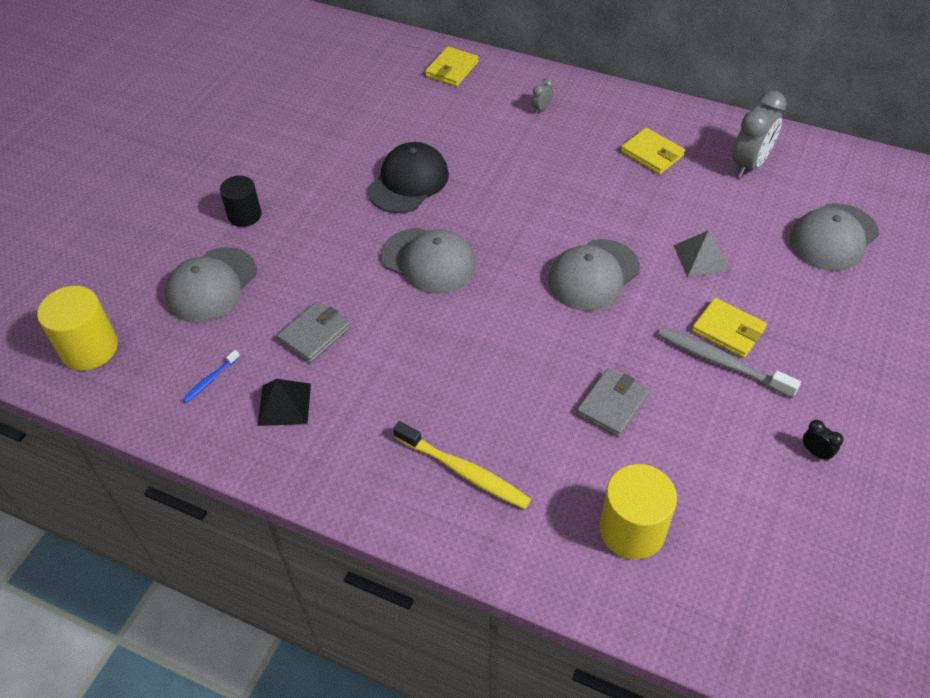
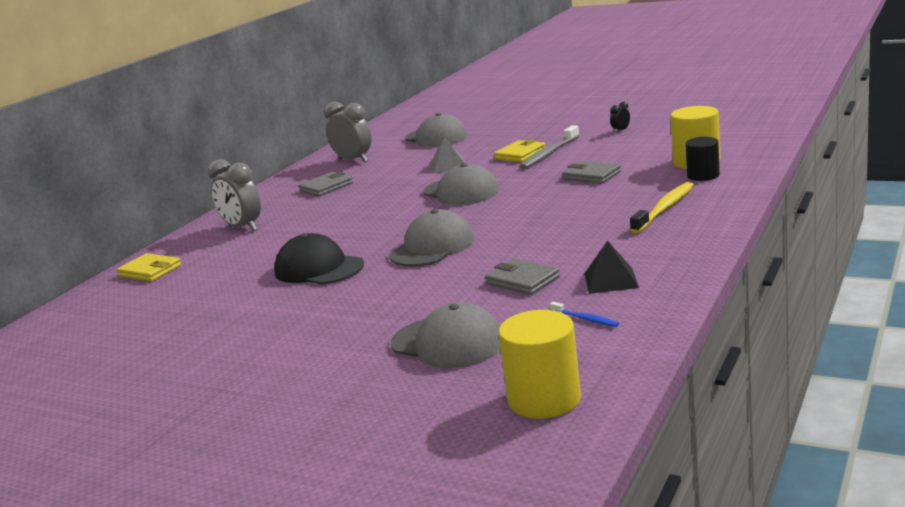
camera: 85 degrees left, 30 degrees down
(244, 215) = (337, 343): black cylinder -> black cylinder (703, 175)
(541, 109) = (242, 228): grey clock -> grey clock, size x2.23
(652, 154) = (326, 187): yellow wallet -> grey wallet

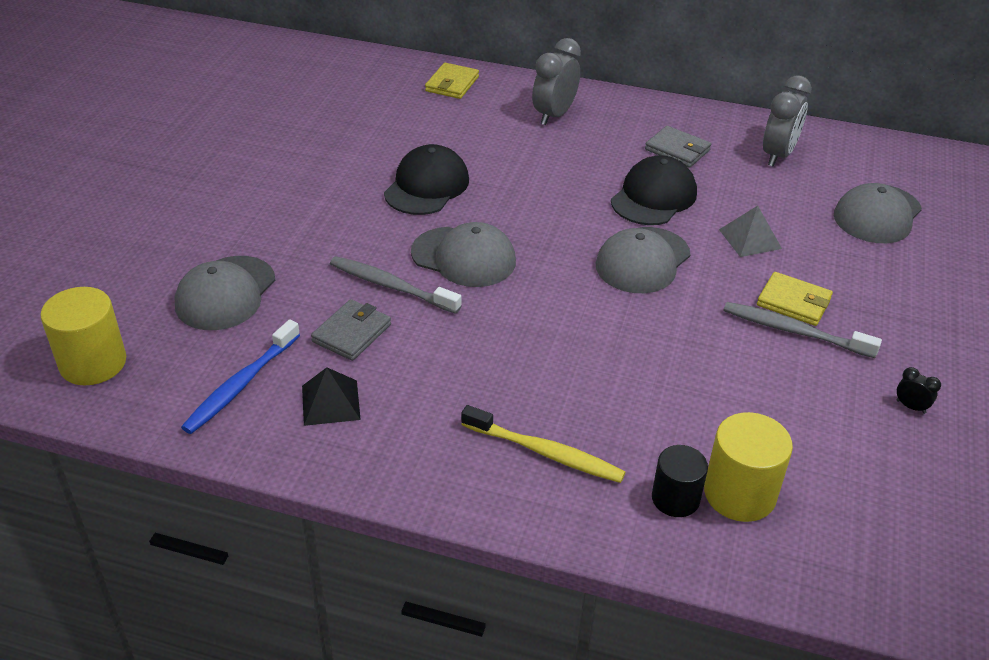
camera: 75 degrees right, 20 degrees up
(383, 191) = (654, 197): none -> black cap
(462, 271) = (391, 286): none -> grey toothbrush
(585, 319) = (241, 384): blue toothbrush -> blue toothbrush, size x2.00
(591, 175) = (691, 378): grey wallet -> none

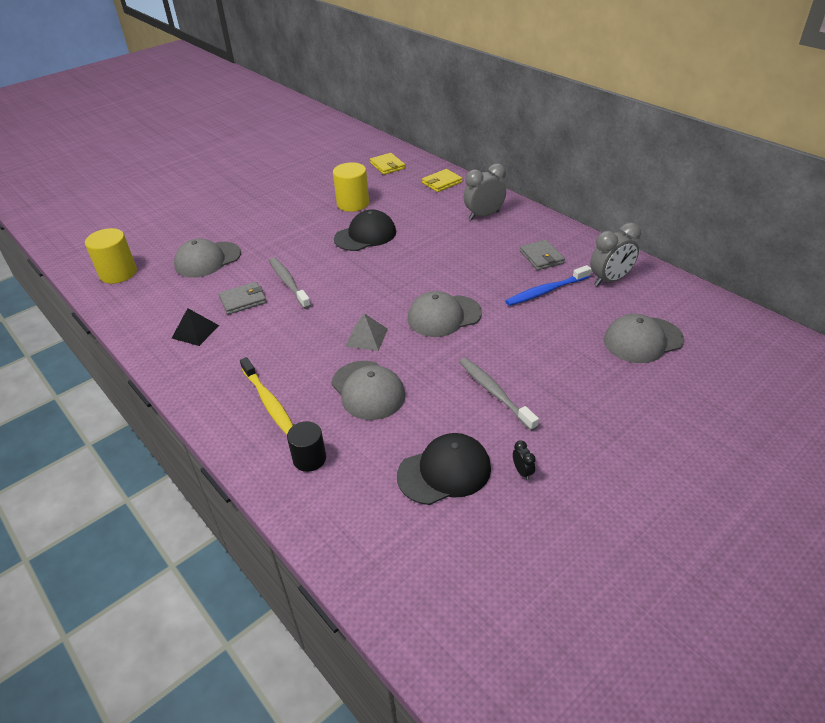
camera: 35 degrees right, 0 degrees up
(241, 384) = (166, 307): blue toothbrush -> blue toothbrush (546, 291)
(464, 257) = (343, 280): grey cap -> grey cap (368, 390)
(654, 197) = (493, 281): black cap -> black cap (444, 472)
(739, 494) = (349, 473): yellow cylinder -> yellow cylinder (353, 204)
(750, 239) = (529, 326): grey pyramid -> grey pyramid (366, 337)
(793, 302) = (515, 375): yellow wallet -> yellow wallet (387, 166)

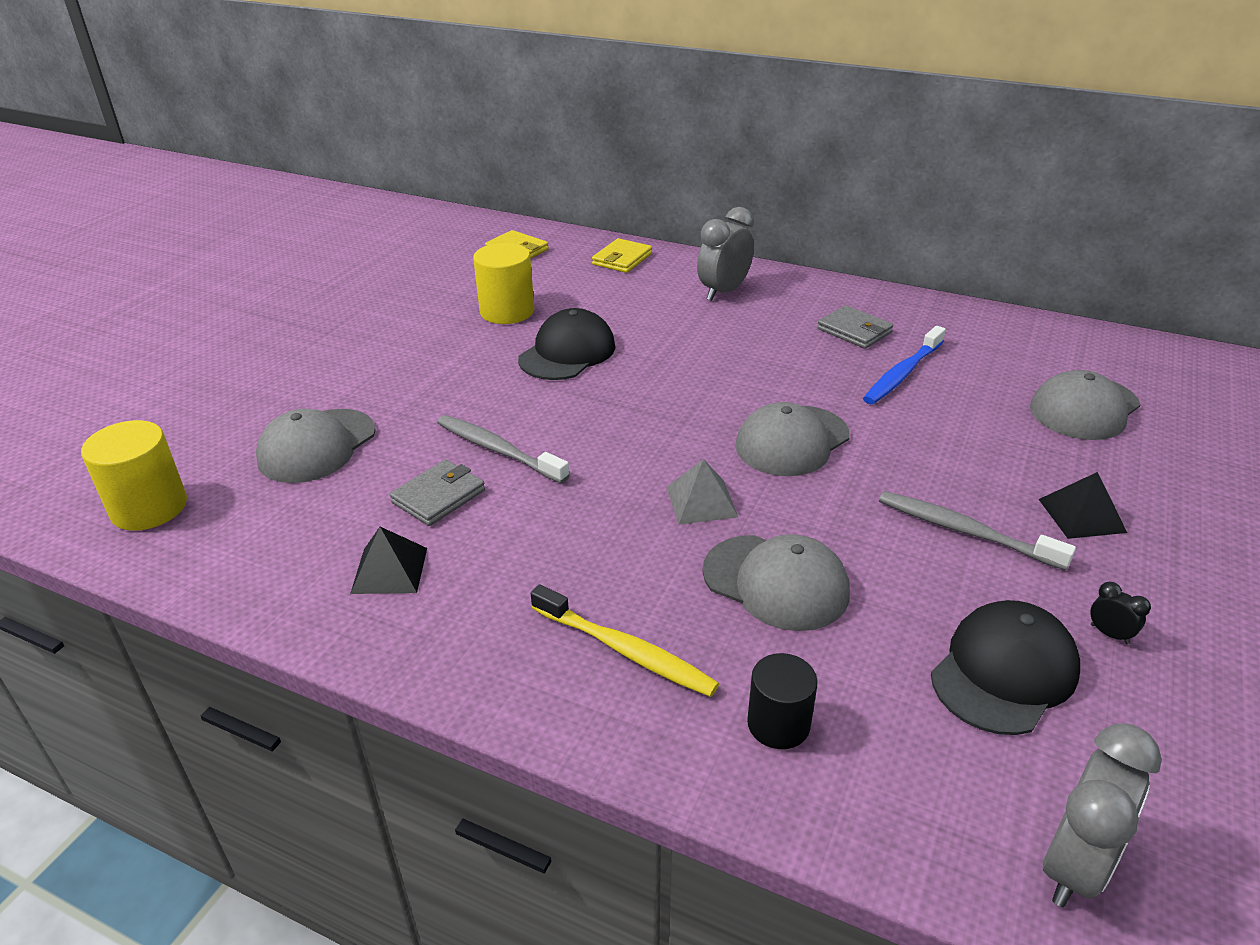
camera: 25 degrees left, 5 degrees down
(573, 403) = (1082, 515): none -> black pyramid
(610, 280) = (970, 341): grey clock -> grey clock (1074, 866)

